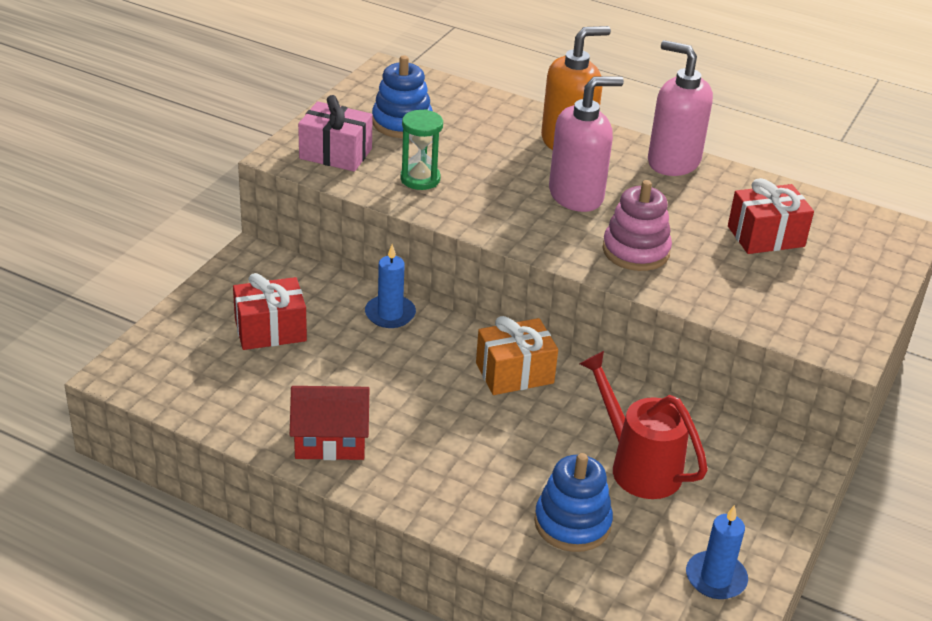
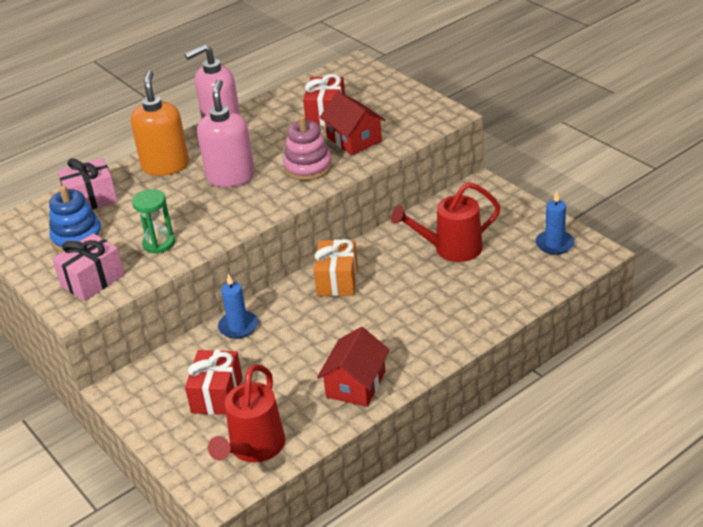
camera: 60 degrees left, 0 degrees up
(195, 383) = (254, 449): none -> red watering can
(474, 111) = (91, 199): none -> pink gift
(572, 523) = (487, 289): blue stacking toy -> none
(724, 275) = (354, 139): none -> red house

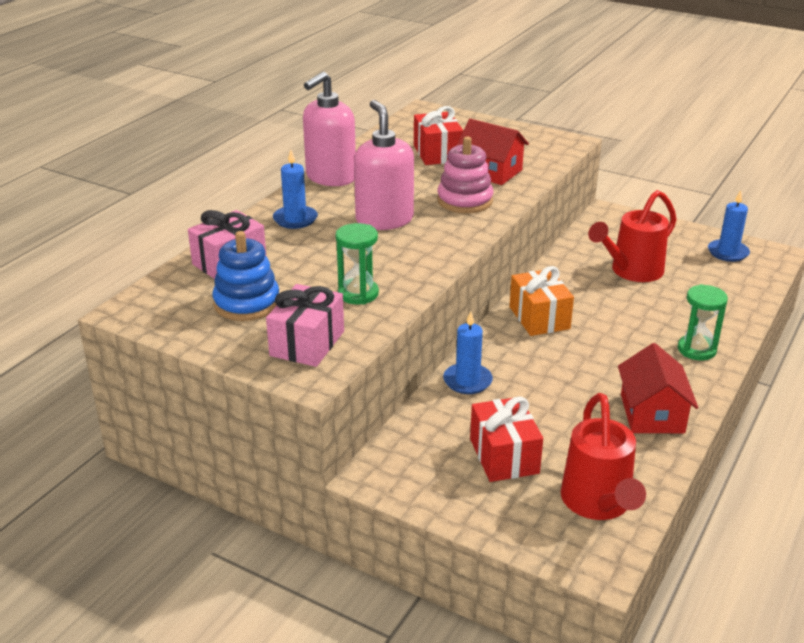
camera: 25 degrees left, 5 degrees down
(165, 166) = (295, 219): orange soap dispenser -> blue candle
(441, 335) = (696, 350): none -> green hourglass

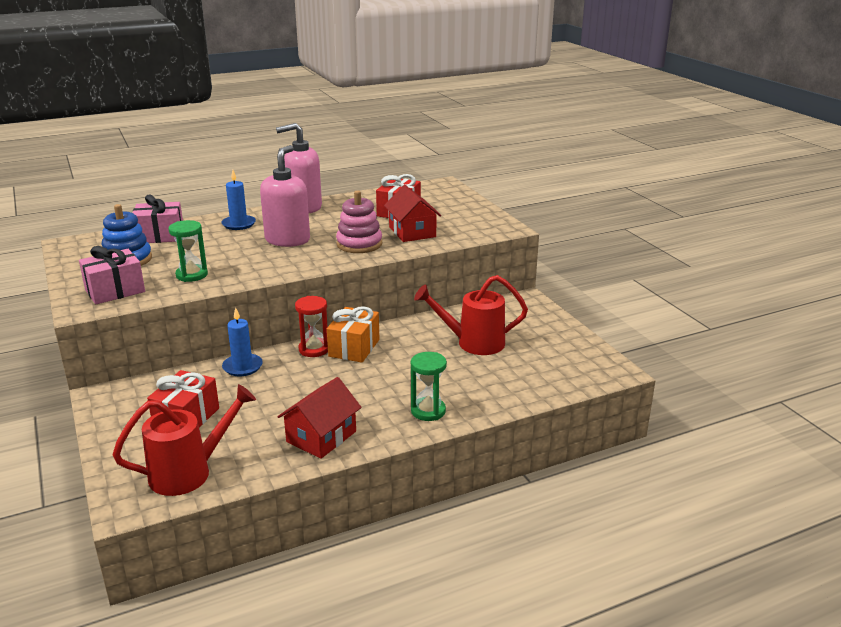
camera: 35 degrees right, 5 degrees down
(505, 334) = (314, 349): none -> red hourglass
(598, 504) = (189, 472): red watering can -> red watering can turned 150 degrees counterclockwise
(728, 252) = (576, 357): blue candle -> none

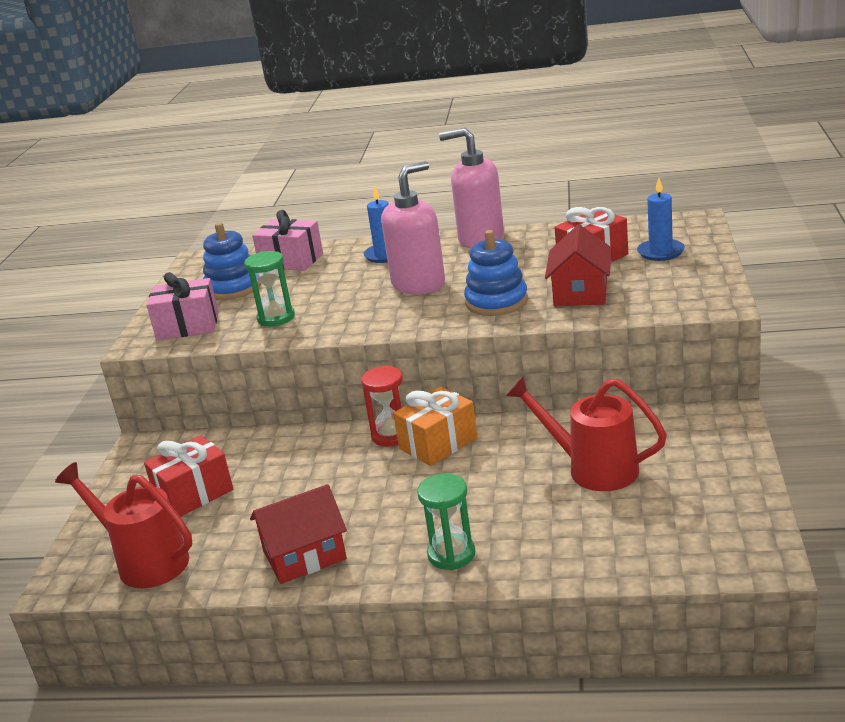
camera: 35 degrees right, 0 degrees up
(189, 472) = (145, 561): red watering can -> red watering can turned 150 degrees counterclockwise
(242, 367) = (298, 442): blue candle -> blue candle (661, 252)
(359, 244) = (496, 302): pink stacking toy -> blue stacking toy

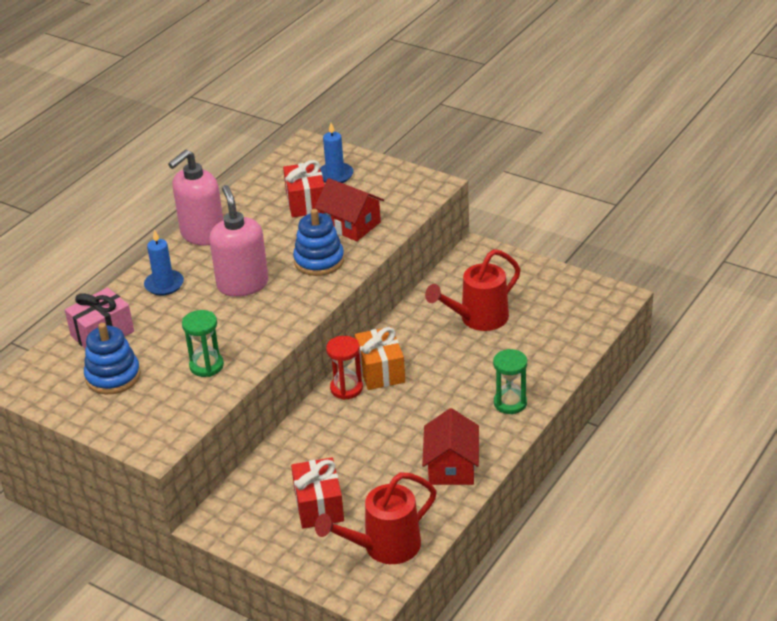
camera: 65 degrees left, 10 degrees up
(188, 326) = (157, 416): pink gift -> none

